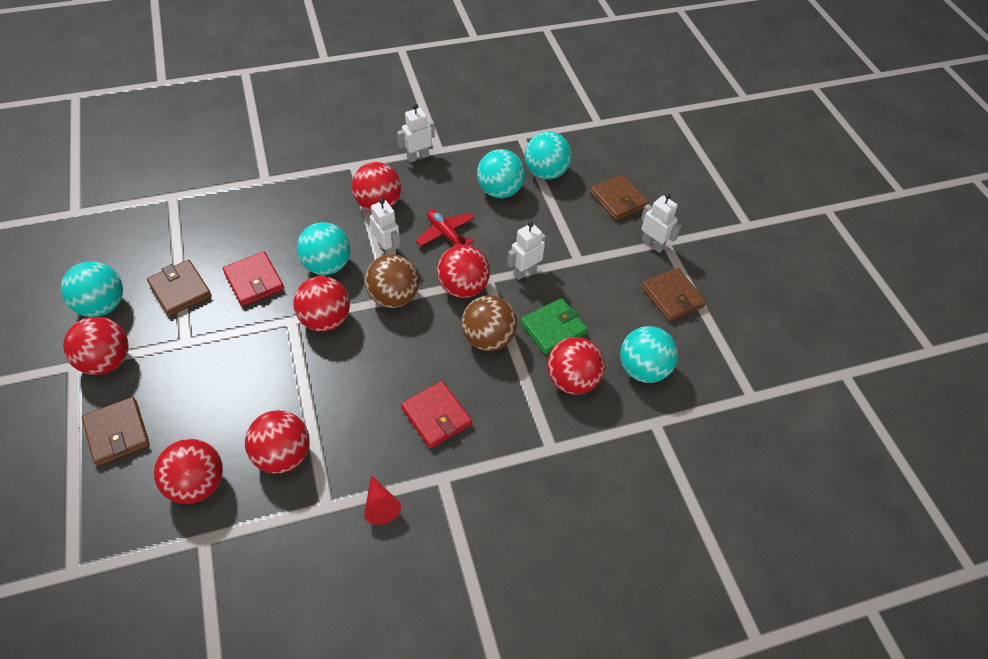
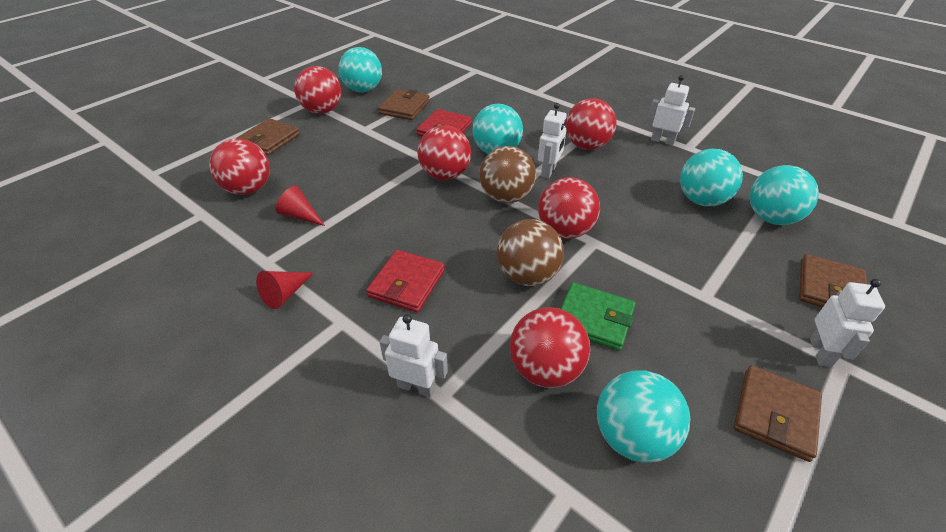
camera: 60 degrees right, 10 degrees down
(283, 455) = (300, 215): red ball -> red cone
(446, 234) = (607, 193): red plane -> none
(524, 272) = (635, 262): white robot -> white robot (417, 386)

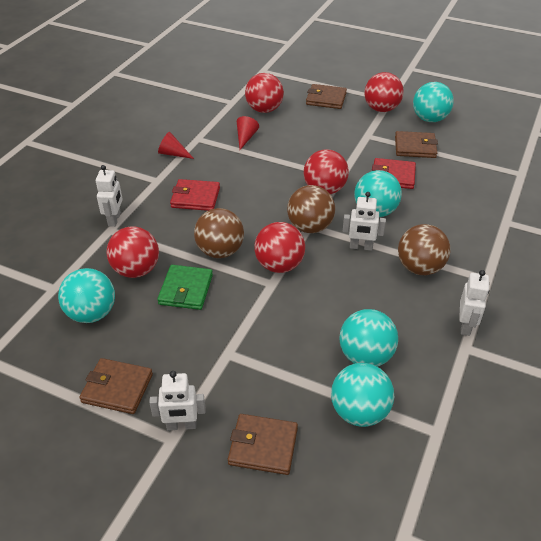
camera: 75 degrees right, 0 degrees up
(586, 146) = (419, 268): red ball -> brown ball

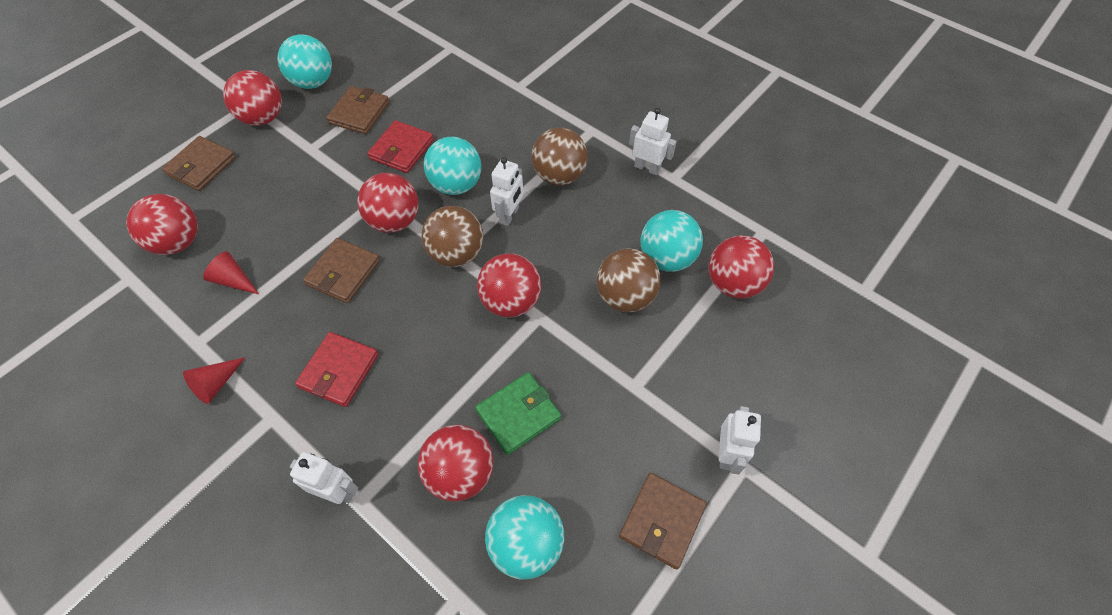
camera: 75 degrees left, 15 degrees up
(186, 289) = (518, 414): green wallet -> green wallet turned 60 degrees counterclockwise
(220, 251) = (462, 361): brown ball -> brown ball (625, 297)
(263, 446) = (762, 377): brown wallet -> brown wallet (343, 273)
(359, 412) = (733, 283): turquoise ball -> red ball

